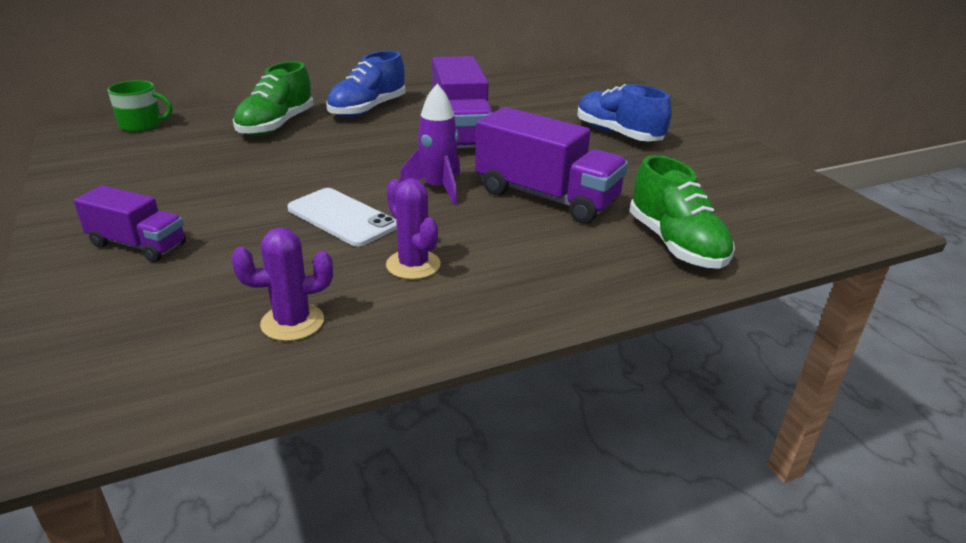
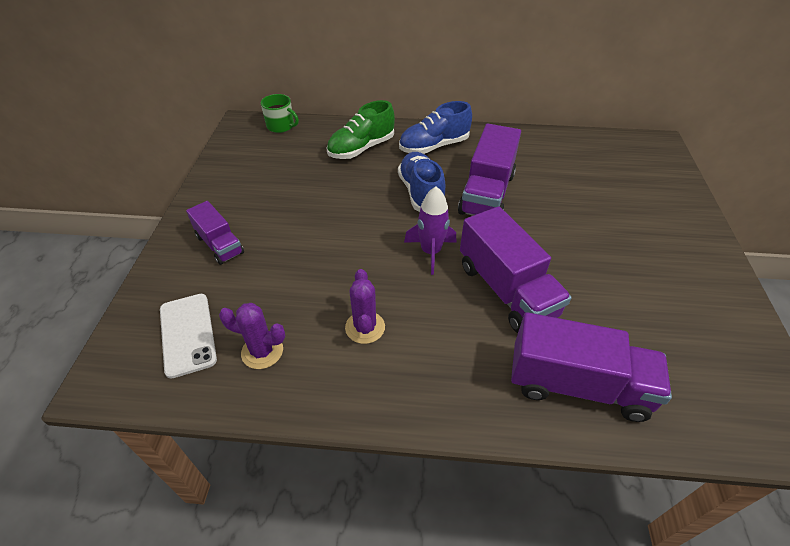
camera: 30 degrees right, 15 degrees up
(342, 217) = (348, 261): white phone -> white phone (187, 334)
(618, 134) = (621, 232): blue shoe -> blue shoe (421, 193)
(675, 244) = (577, 384): green shoe -> purple truck

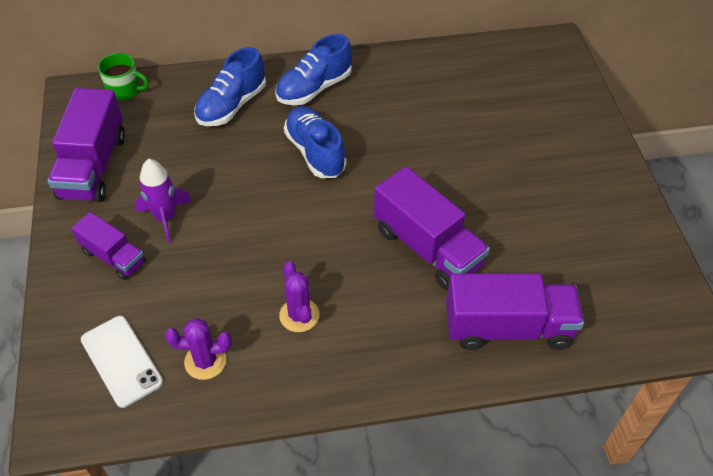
camera: 15 degrees left, 5 degrees up
(361, 148) = (232, 105): green shoe -> blue shoe
(430, 252) = (343, 221): purple rocket -> purple rocket (165, 217)
(487, 193) = (386, 140): purple truck -> purple truck (93, 166)

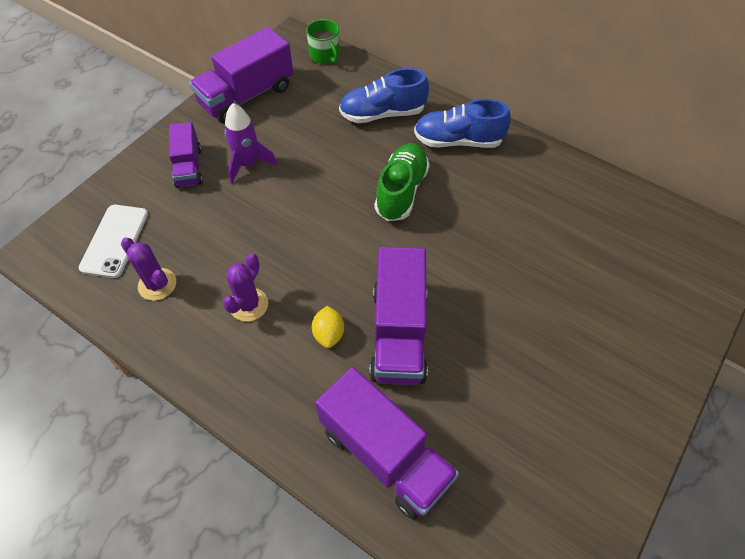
camera: 45 degrees right, 5 degrees up
(315, 152) = (401, 191): blue shoe -> green shoe
(382, 287) = (329, 334): none -> yellow lemon

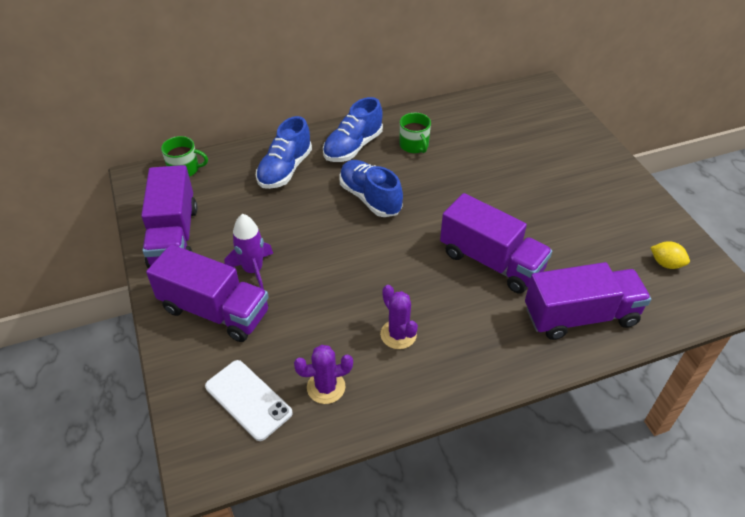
camera: 55 degrees left, 10 degrees down
(189, 167) = (215, 310): purple truck -> purple truck, size x1.70
(329, 334) = (463, 299): yellow lemon -> yellow lemon (666, 264)
(401, 191) = (370, 198): green shoe -> blue shoe
(507, 184) = (414, 145): none -> green mug

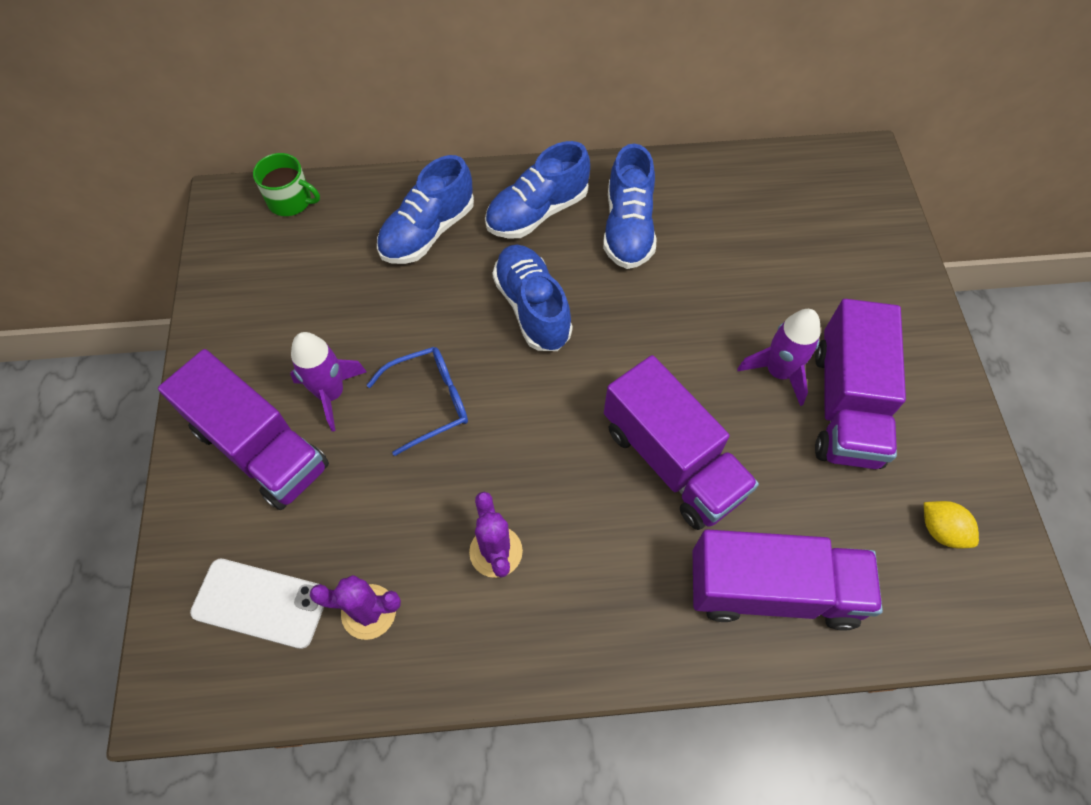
camera: 15 degrees right, 15 degrees up
(174, 236) = (243, 311): purple truck -> purple truck (846, 405)
(248, 399) = (260, 603): white phone -> white phone turned 45 degrees counterclockwise
(322, 261) = (429, 402): none -> blue glasses
(414, 145) = (628, 228): green mug -> blue shoe
(537, 202) = (778, 372): none -> purple rocket

